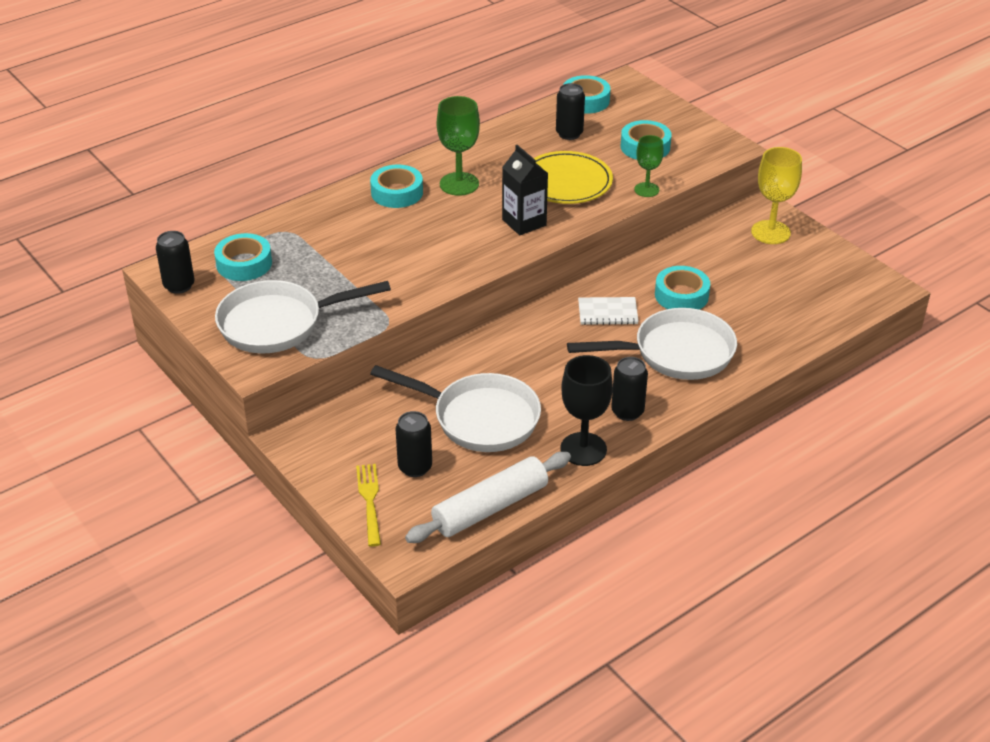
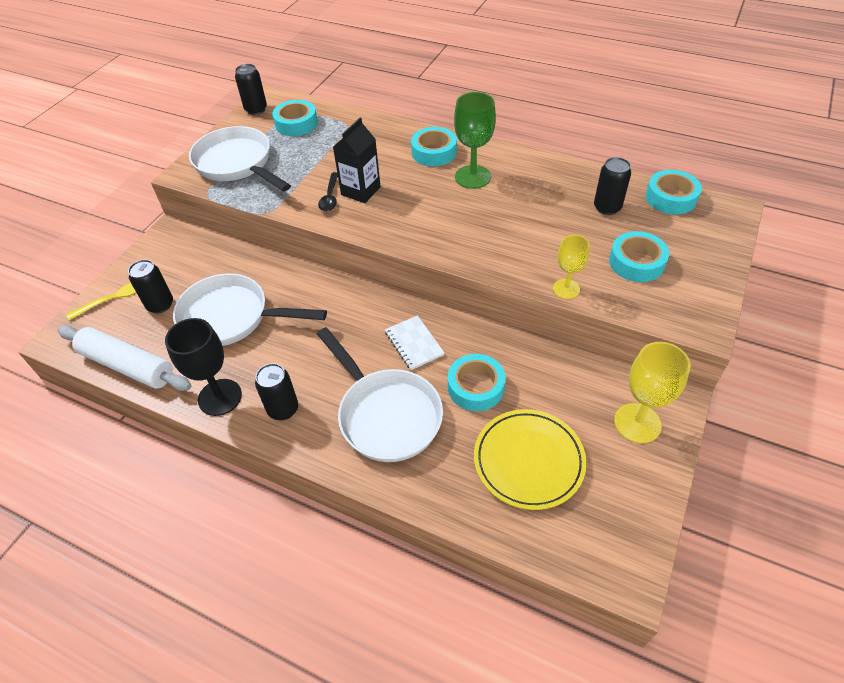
camera: 65 degrees right, 10 degrees up
(405, 275) = (330, 197): none -> black spoon
(479, 418) = (231, 317): white pan -> white pan turned 105 degrees clockwise
(524, 222) = (448, 231): black carton -> black carton (360, 191)
(566, 182) = (530, 233): yellow plate -> yellow plate (528, 461)
(646, 190) = (566, 289): green goblet -> yellow goblet

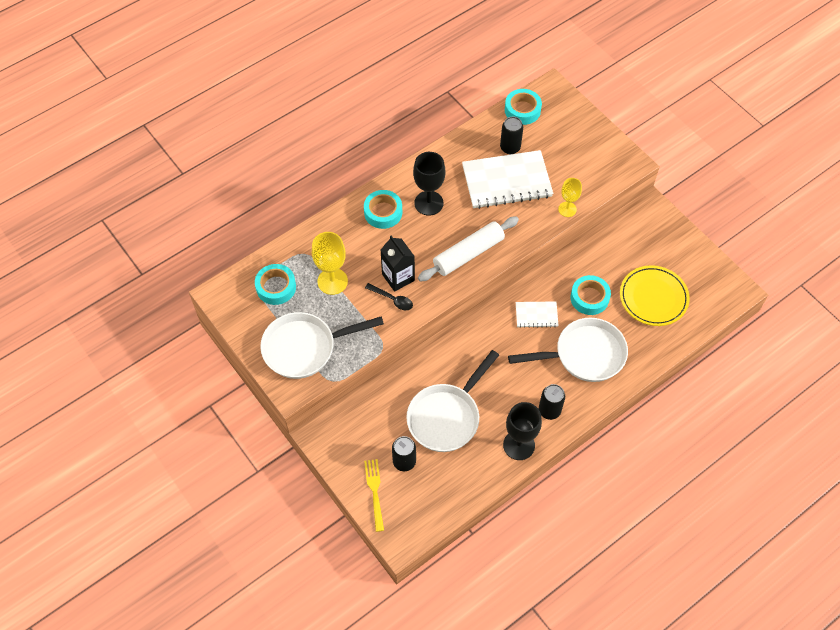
camera: 65 degrees left, 10 degrees up
(127, 366) = (456, 498): white rolling pin -> white rolling pin (468, 254)
(256, 109) = (231, 309): black can -> none
(473, 177) = (428, 203): green goblet -> black goblet
(557, 222) = (506, 181): none -> white notebook
(636, 262) = (567, 162): turquoise tape -> none
(637, 423) = (656, 233): yellow goblet -> yellow goblet (332, 281)

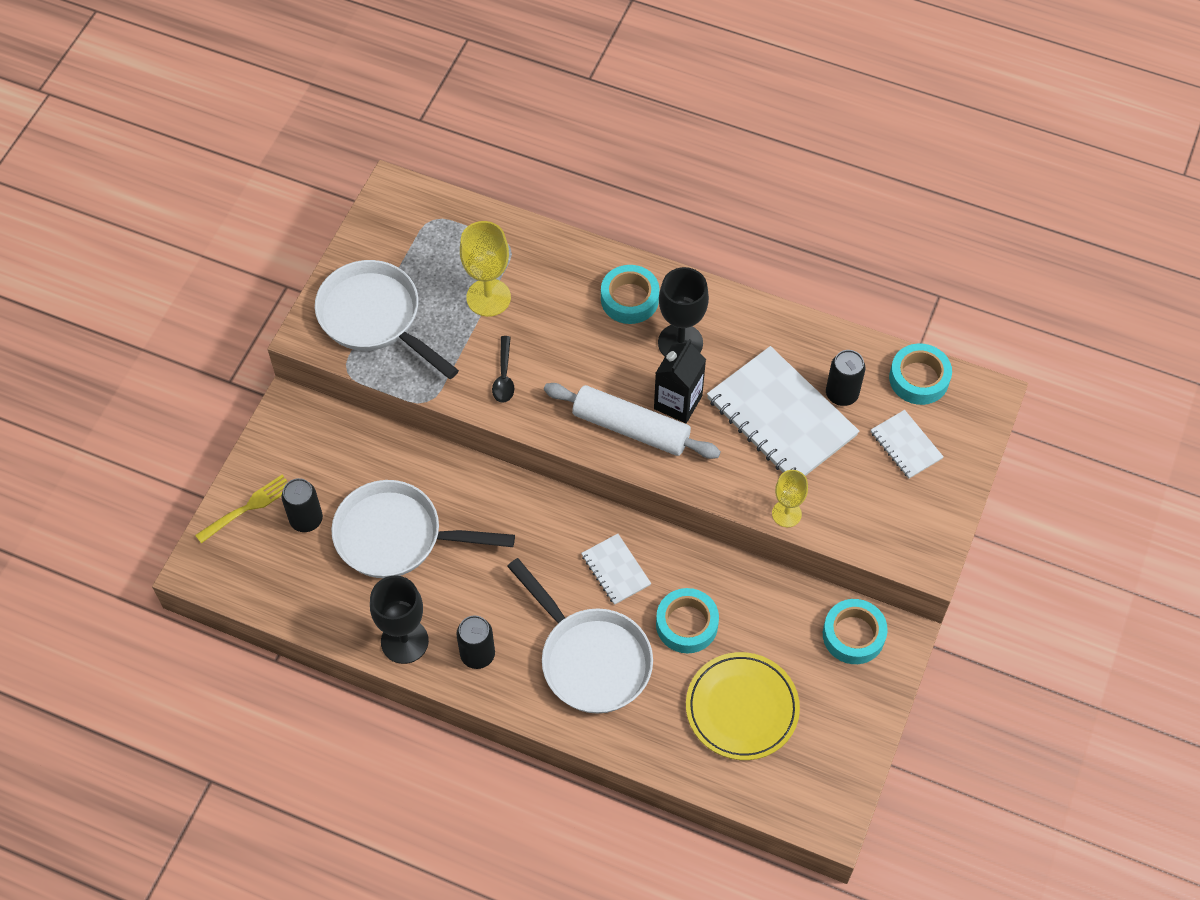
camera: 60 degrees right, 0 degrees up
(276, 287) = (441, 243): turquoise tape -> turquoise tape (853, 635)
(398, 277) = (541, 366): black carton -> black carton (678, 402)
(558, 136) = (906, 445): none -> white notebook

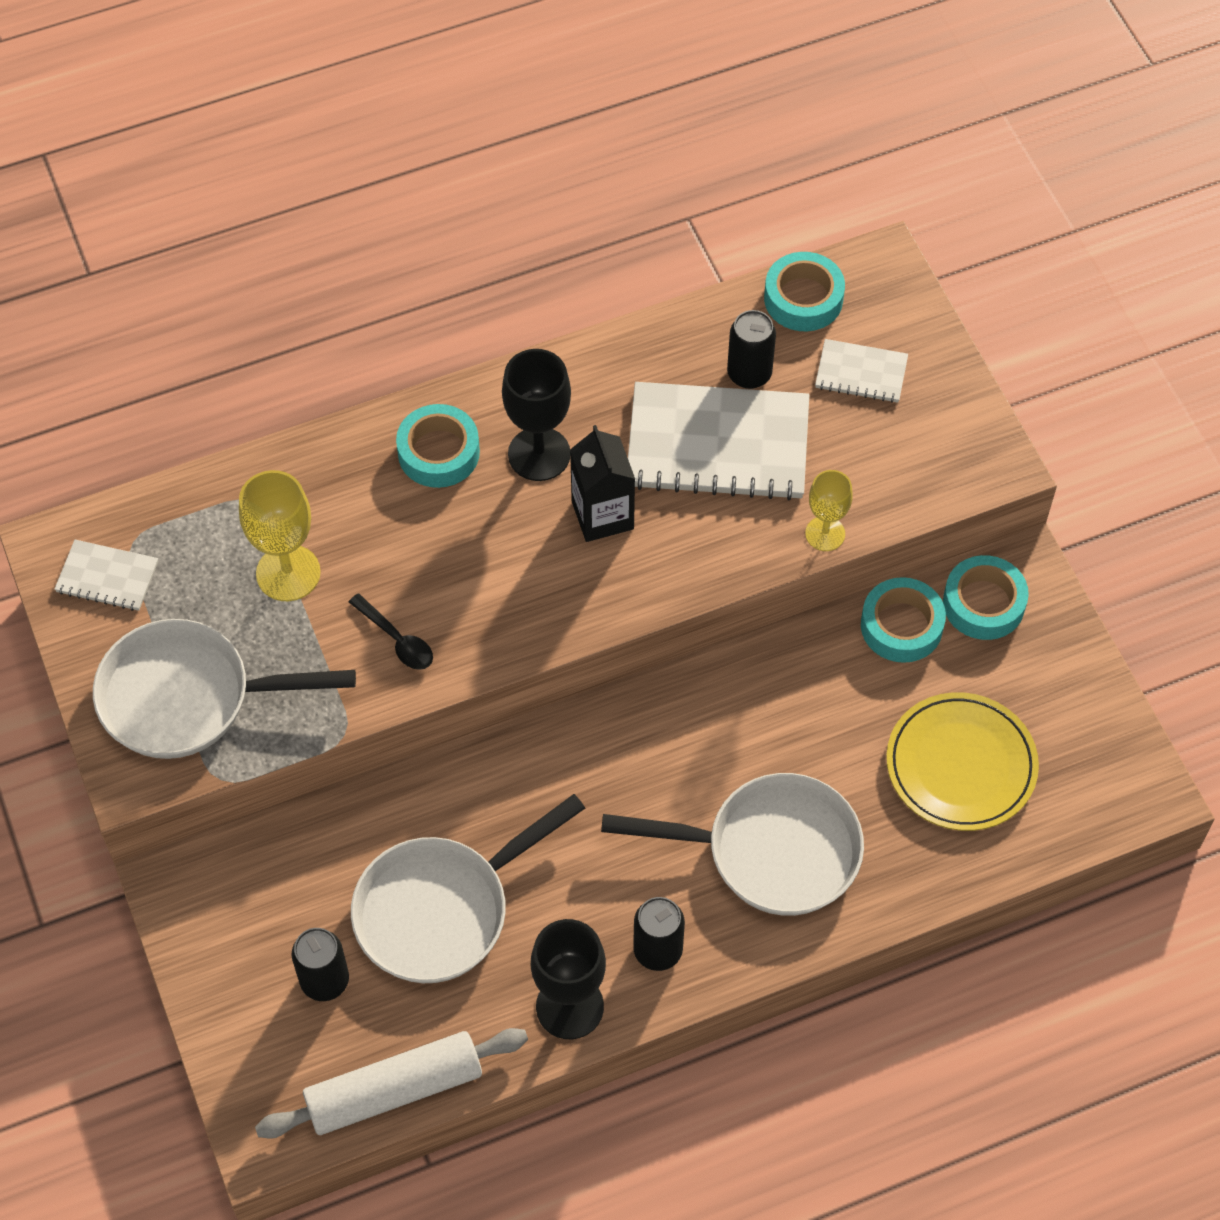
camera: 45 degrees left, 0 degrees up
(247, 508) = (245, 1028): yellow fork -> none
(615, 570) = (699, 743): white notebook -> white notebook (107, 577)
(630, 428) = (585, 581): white rolling pin -> white rolling pin (394, 1091)
(686, 624) = (823, 733): turquoise tape -> turquoise tape (901, 626)

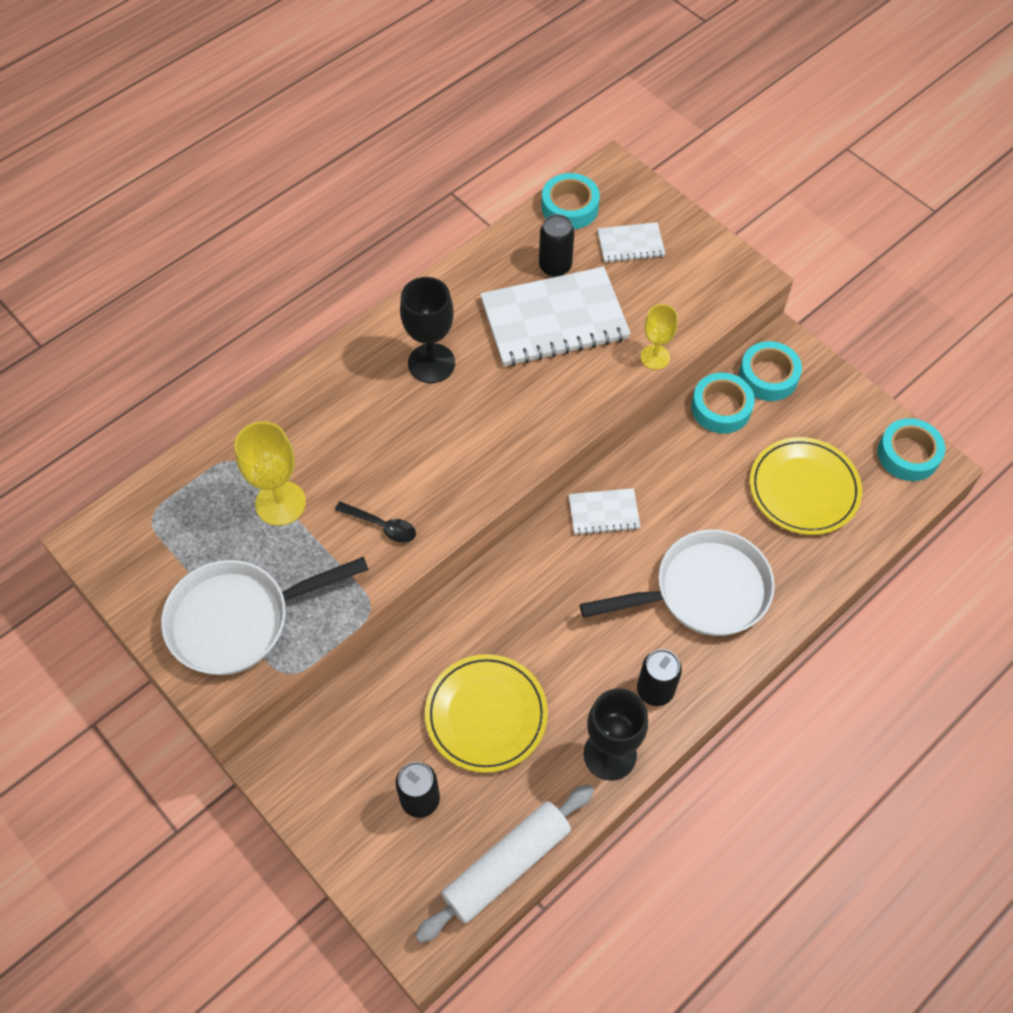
camera: 20 degrees left, 0 degrees up
(107, 577) = (141, 549): white notebook -> white notebook (603, 513)
(438, 452) = (358, 384): turquoise tape -> turquoise tape (908, 454)
(442, 910) = (486, 715): white pan -> yellow plate
(602, 515) = (494, 391): black carton -> none

